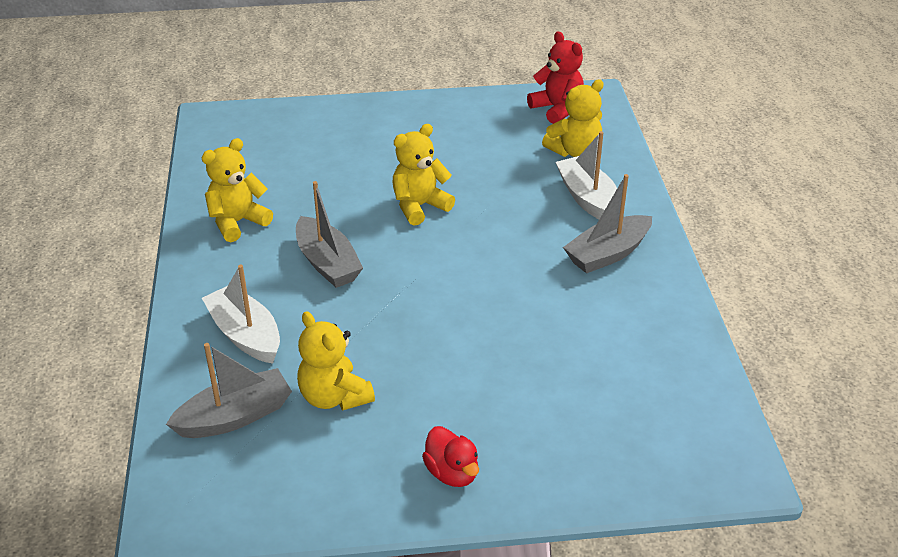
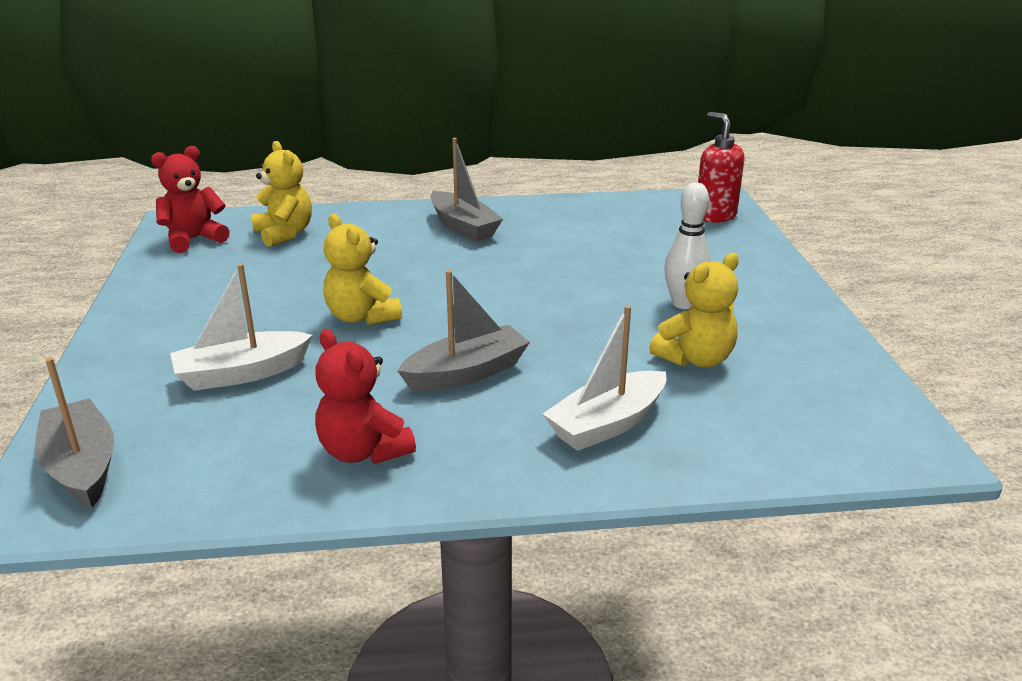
camera: 90 degrees left, 10 degrees down
(235, 416) = (747, 420): grey boat -> grey boat (82, 466)
(237, 222) = (363, 451): yellow teddy bear -> red teddy bear
(440, 401) = (683, 304): none -> white bowling pin
(452, 473) = (770, 298): red duck -> none
(588, 198) = (372, 231): white boat -> white boat (241, 373)
(677, 459) = (715, 216): none -> red soap dispenser

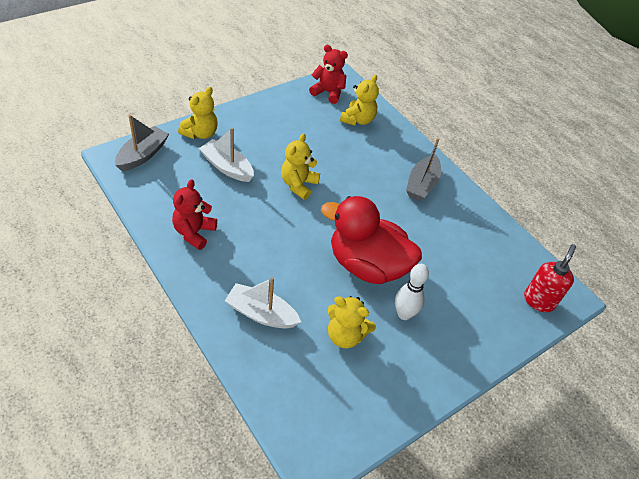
camera: 55 degrees right, 20 degrees up
(118, 380) = (200, 133): none -> yellow teddy bear
(466, 373) = (273, 244): grey boat -> none
(576, 306) = (367, 265): none -> red duck

